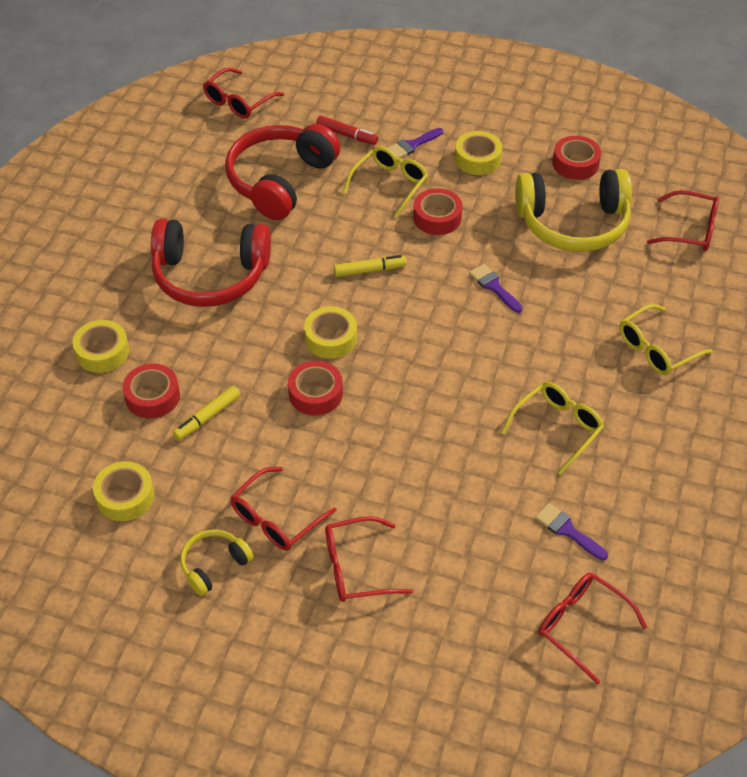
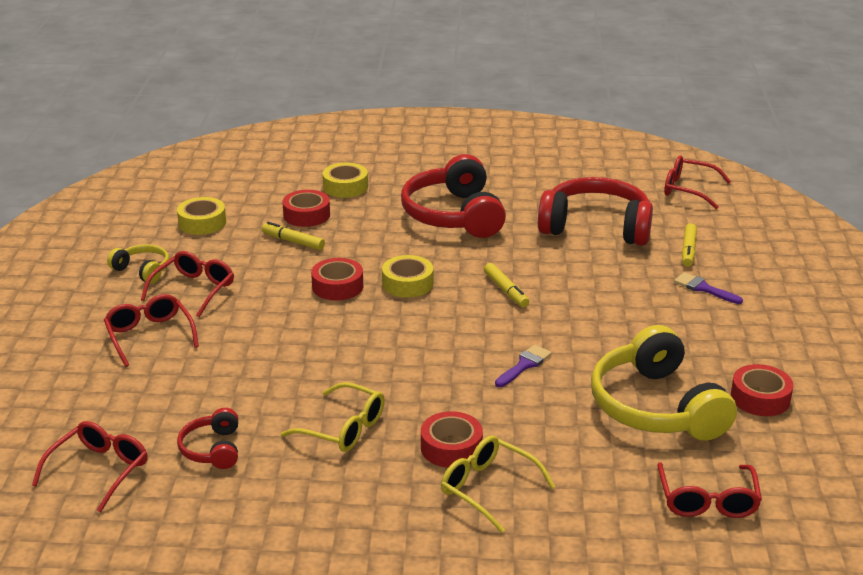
camera: 75 degrees right, 20 degrees down
(276, 519) = (194, 290): red glasses -> red glasses turned 90 degrees clockwise
(347, 135) = (688, 250): red marker -> yellow marker
(390, 184) = (634, 284): yellow glasses -> none
(437, 217) = (604, 318): red tape -> red tape (451, 447)
(477, 159) = (714, 331): yellow tape -> none
(567, 530) = (213, 449): purple brush -> red headphones

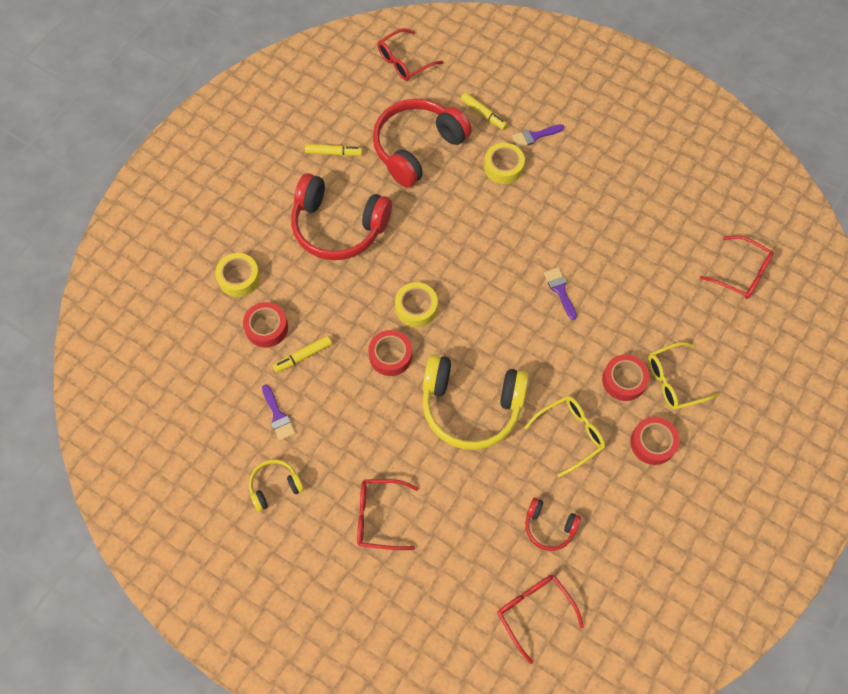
camera: 60 degrees left, 35 degrees up
(194, 290) = (331, 459): red glasses -> none
(202, 223) = (225, 410): yellow tape -> yellow tape (503, 167)
(218, 249) = (278, 416): none -> purple brush
(506, 290) = (465, 251): yellow marker -> yellow marker (334, 153)
(656, 407) = (644, 244): yellow headphones -> yellow headphones (471, 406)
(760, 398) = (665, 185): red tape -> red tape (652, 443)

